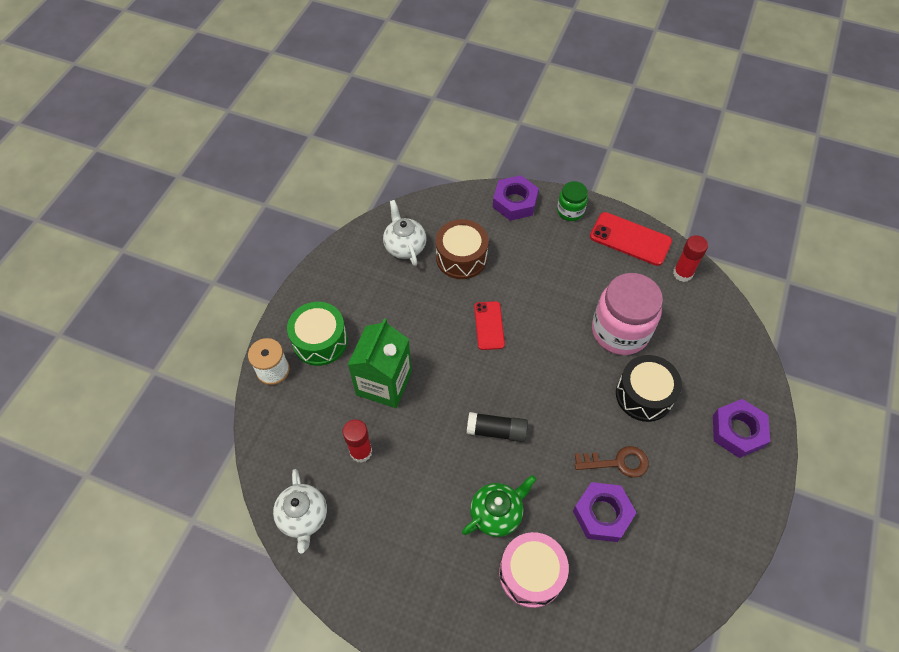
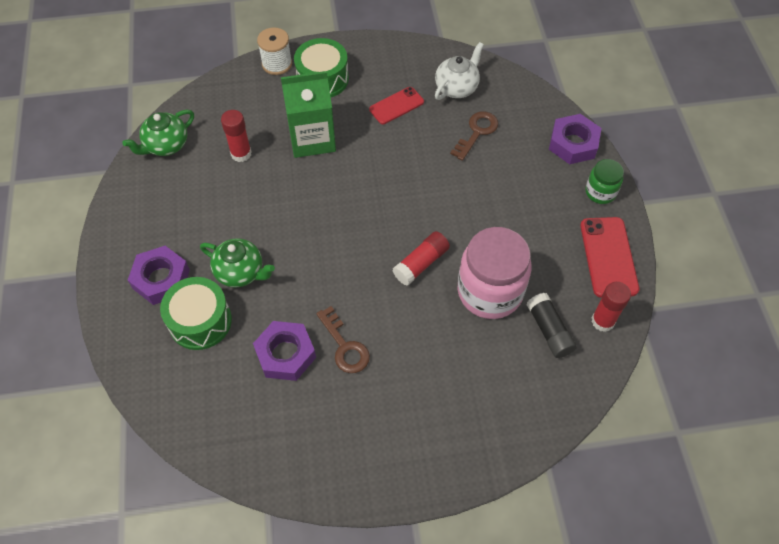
camera: 60 degrees right, 0 degrees up
(303, 517) = (166, 145): white teapot -> green teapot
(461, 258) = (477, 132): brown drum -> brown key
(489, 325) = (420, 185): red phone -> red phone (396, 106)
(496, 431) = (318, 238): black glue stick -> black glue stick (549, 331)
(531, 574) = (200, 321): pink drum -> green drum
(567, 365) = (421, 263): none -> red glue stick
(644, 395) = (431, 341): black drum -> none
(737, 431) = (446, 442): purple nut -> purple nut (161, 279)

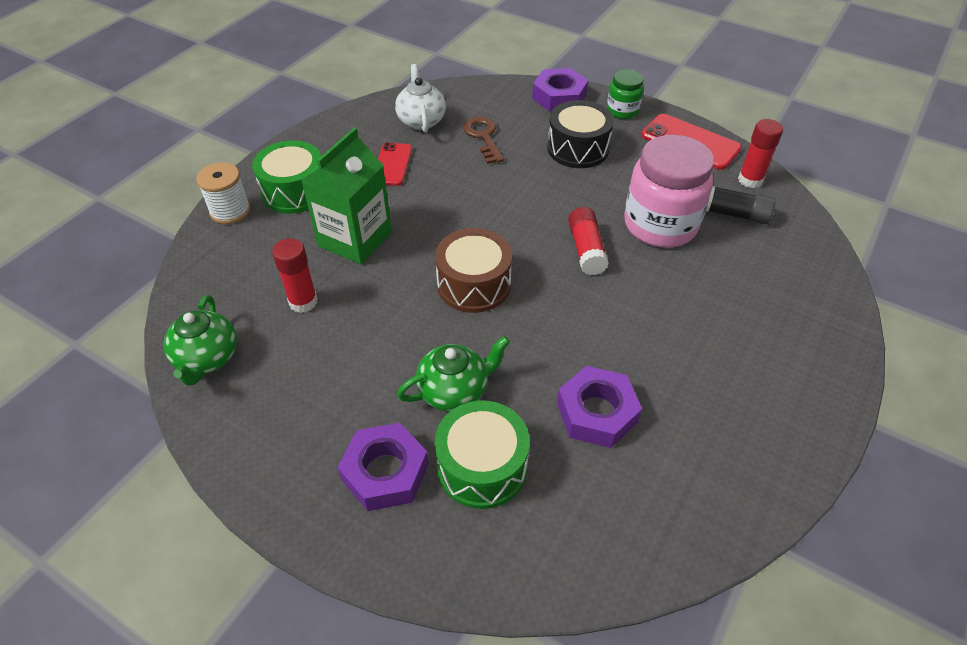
camera: 50 degrees left, 10 degrees down
(331, 224) = (474, 284): none -> brown drum
(345, 346) = (629, 358): brown key -> none
(523, 193) = (578, 148): none -> black drum

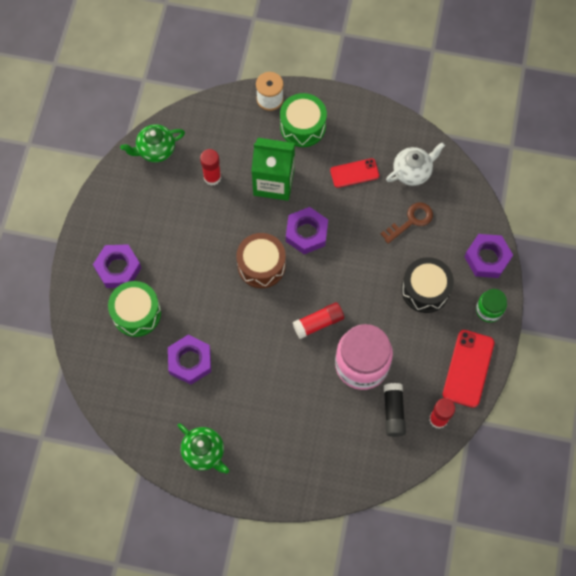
camera: 70 degrees right, 20 degrees up
(449, 227) = (306, 233): none -> purple nut
(454, 391) = (179, 283): green teapot -> green teapot (204, 452)

